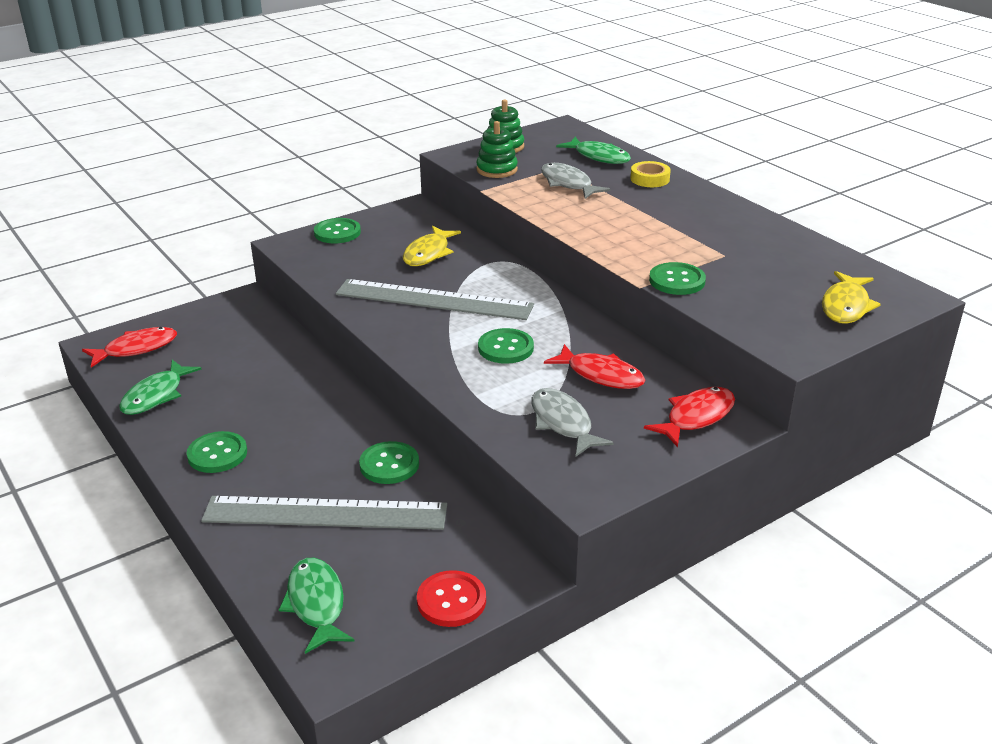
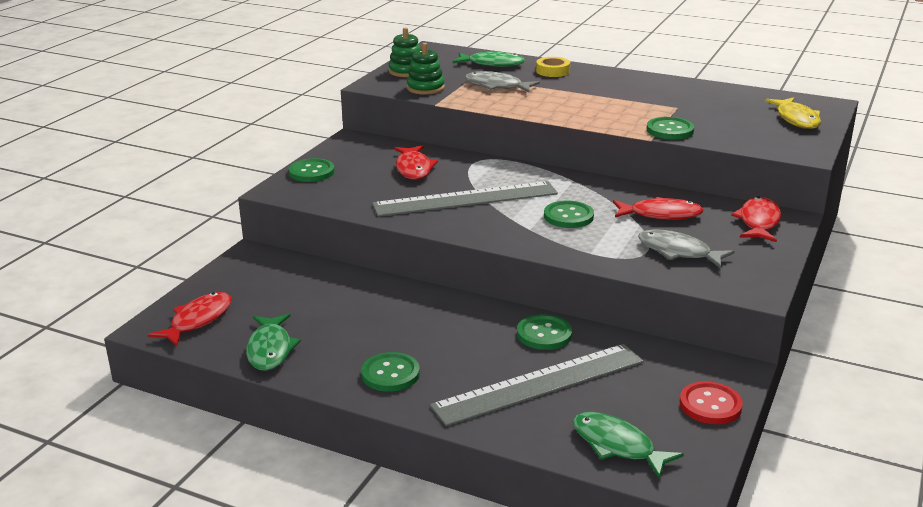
camera: 30 degrees left, 5 degrees down
(428, 253) = (414, 168): yellow fish -> red fish

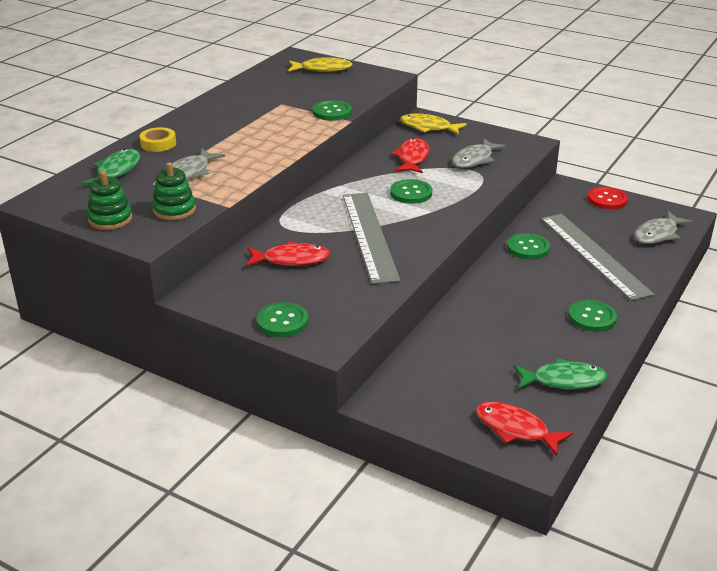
camera: 85 degrees left, 5 degrees up
(617, 445) = (657, 234): green fish -> grey fish
(758, 222) = (428, 127): red fish -> yellow fish

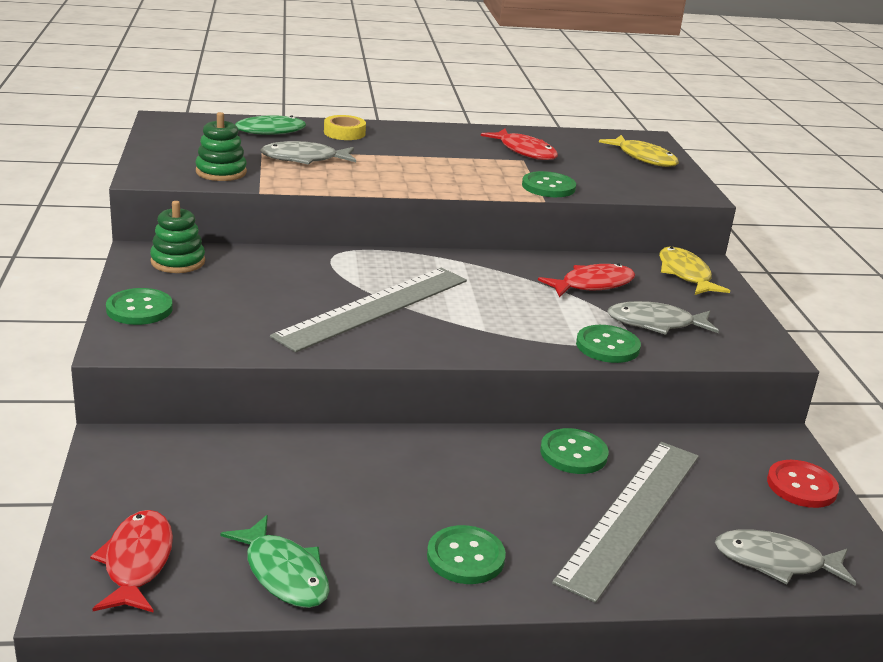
camera: 50 degrees right, 5 degrees down
(110, 219) = (169, 153): green stacking toy -> green stacking toy (178, 262)
(292, 260) = (268, 280): red fish -> red fish (525, 151)
(411, 193) = (507, 306): green button -> green button (607, 346)

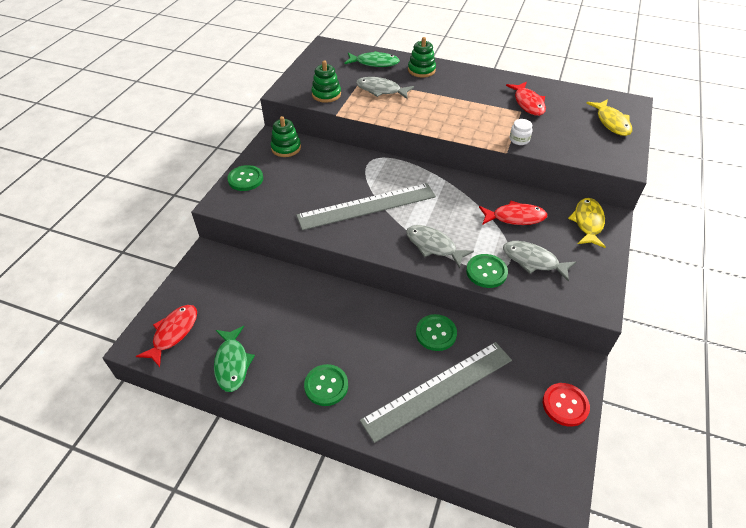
camera: 30 degrees right, 20 degrees up
(344, 133) = (421, 70): yellow tape -> green stacking toy
(548, 187) = (519, 139): green button -> white jar
(775, 562) = (503, 456): grey fish -> grey fish (433, 246)

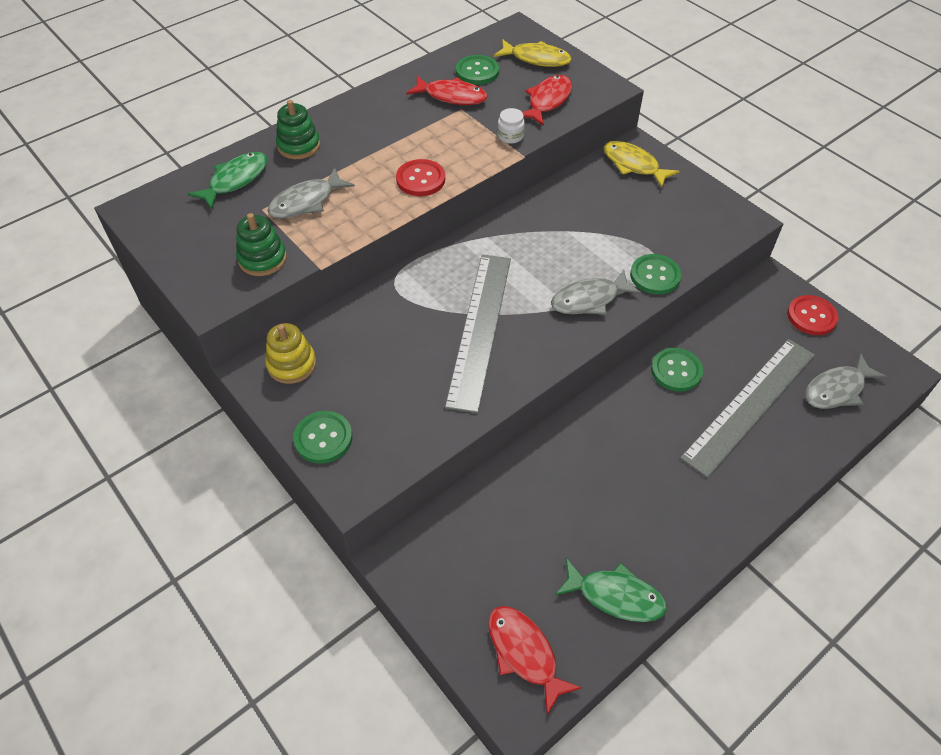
camera: 60 degrees left, 5 degrees up
(286, 148) = (291, 364): green stacking toy -> yellow stacking toy
(326, 386) = (697, 506): green button -> green button (477, 72)
(438, 389) = (750, 404): grey ruler -> grey ruler turned 45 degrees clockwise
(440, 120) = (420, 179): none -> red button
(515, 217) = (590, 212): red fish -> red fish (548, 101)
(533, 261) = (661, 232): grey fish -> grey fish (837, 389)

